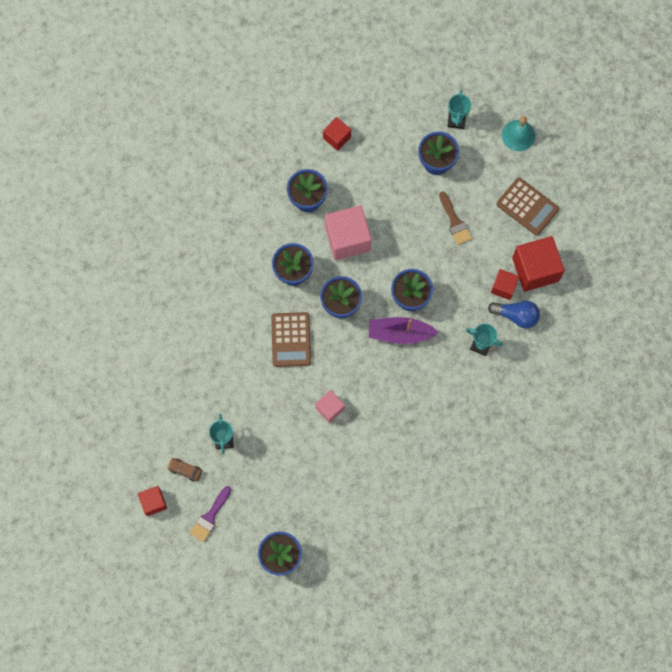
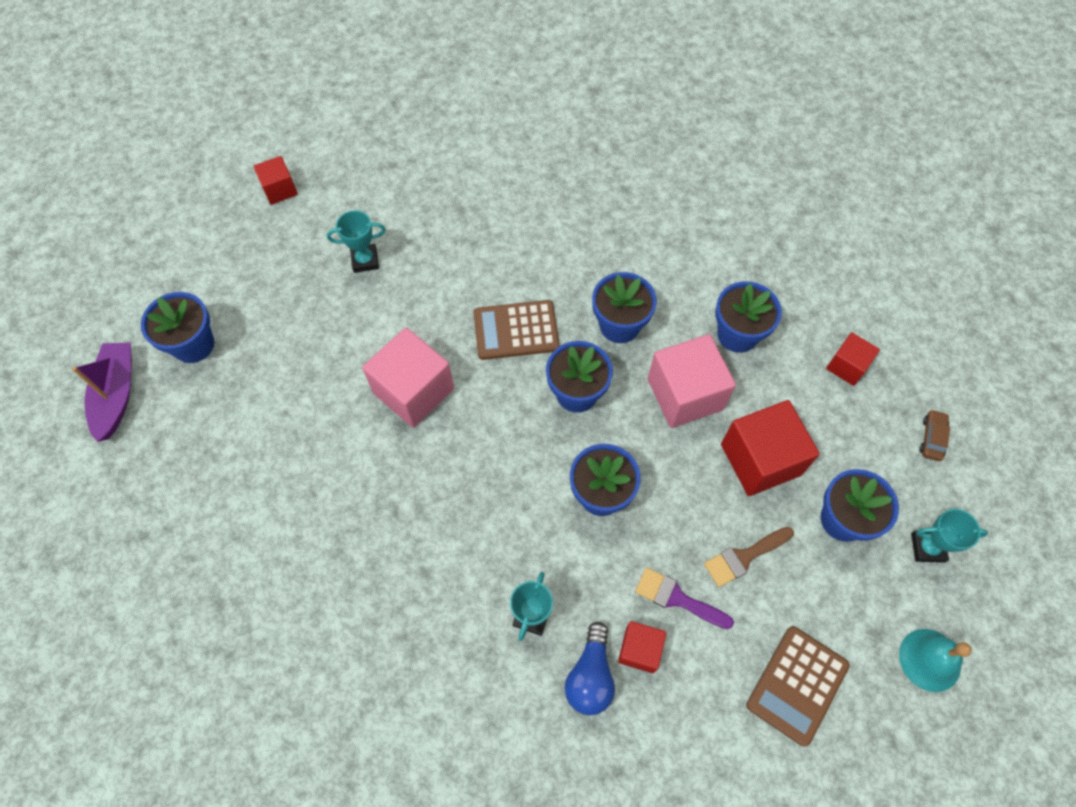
camera: 85 degrees right, 10 degrees down
(185, 470) = (322, 220): brown car -> brown car (932, 438)
(210, 517) = (256, 254): purple brush -> purple brush (677, 598)
(330, 408) = (413, 391): pink cube -> pink cube, size x1.82
(400, 333) = (540, 483): purple boat -> purple boat (117, 394)
(535, 269) = (681, 707): red cube -> red cube (760, 459)

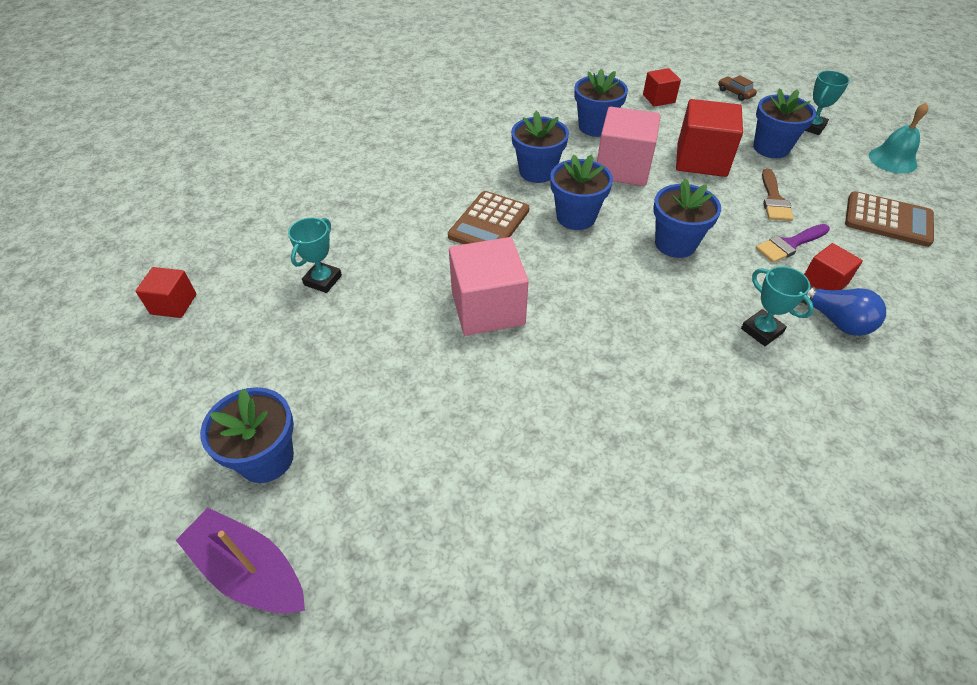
camera: 55 degrees left, 15 degrees down
(797, 685) = (888, 220): brown calculator -> brown calculator turned 45 degrees counterclockwise

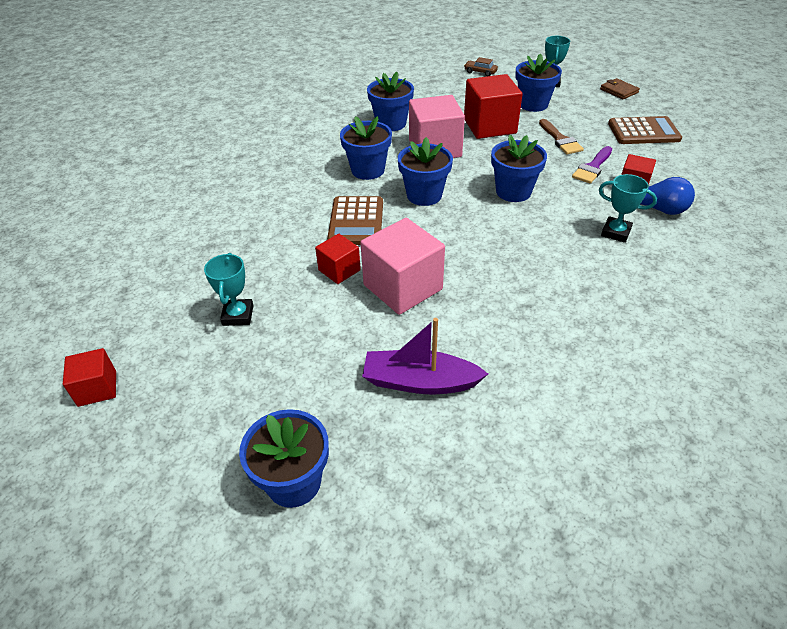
camera: 25 degrees left, 5 degrees down
(249, 571) = (347, 580): purple boat -> purple boat (420, 382)
(658, 99) = (426, 90): red cube -> red cube (339, 270)
(892, 160) = (619, 91): turquoise bell -> brown wallet

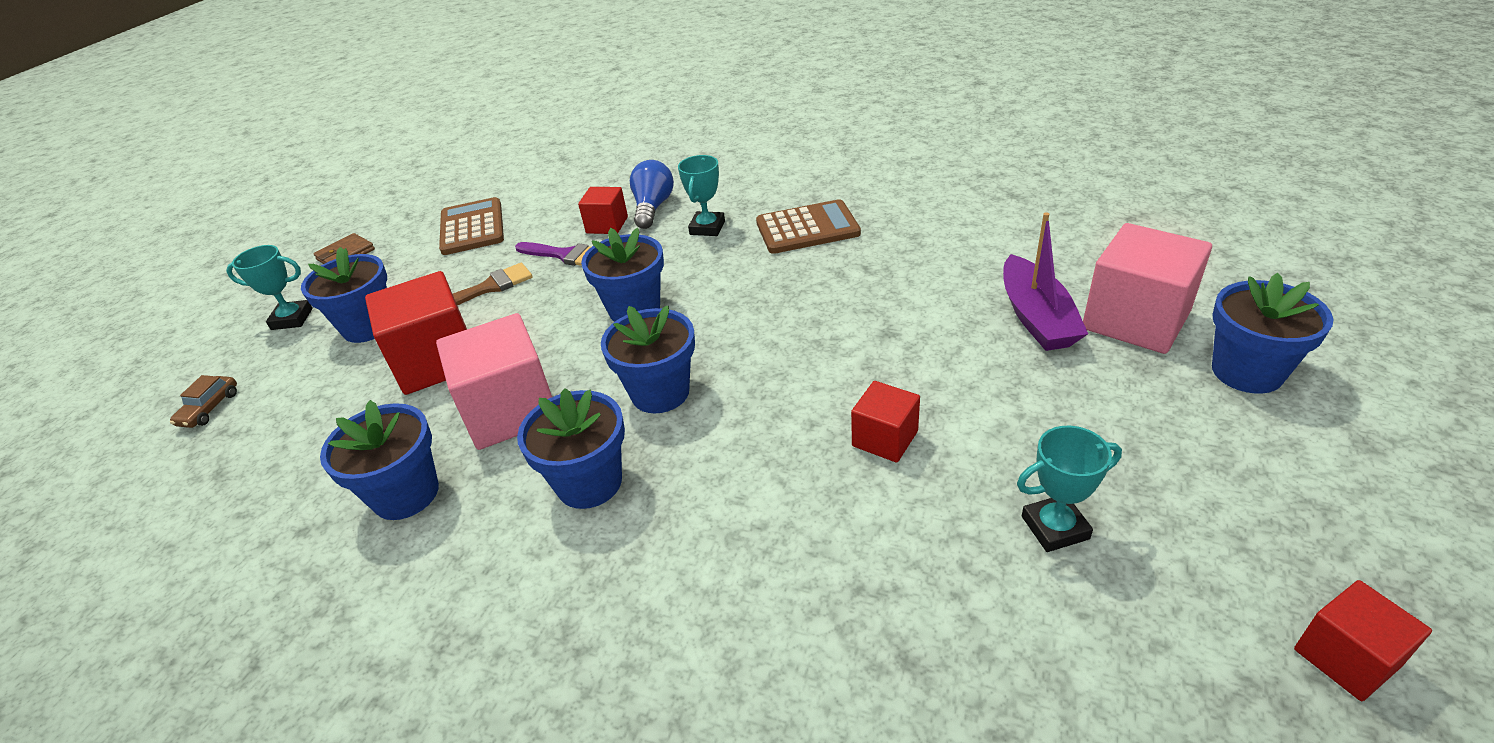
camera: 100 degrees left, 5 degrees down
(356, 221) = (754, 454): brown calculator -> brown calculator (807, 228)
(403, 287) = (887, 365): pink cube -> pink cube (1135, 320)

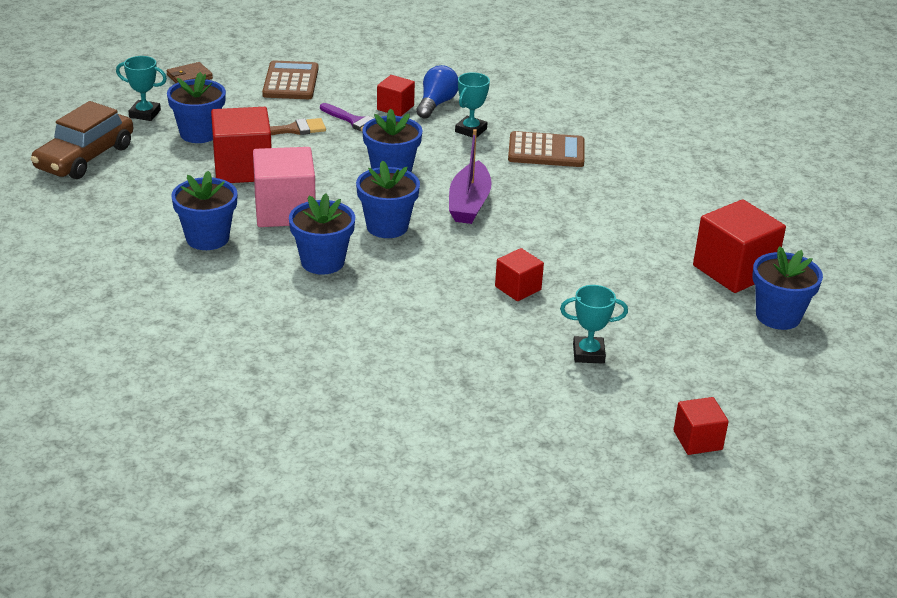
camera: 10 degrees right, 5 degrees down
(209, 408) = (85, 157): brown car -> brown car, size x2.37
(1036, 317) = (668, 251): purple boat -> purple boat (469, 203)
(1135, 320) = (734, 270): pink cube -> red cube

